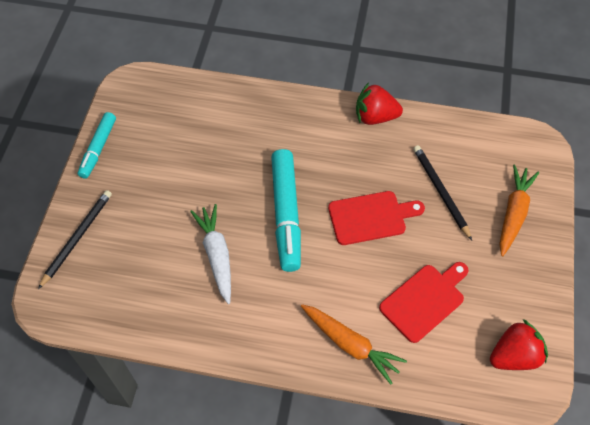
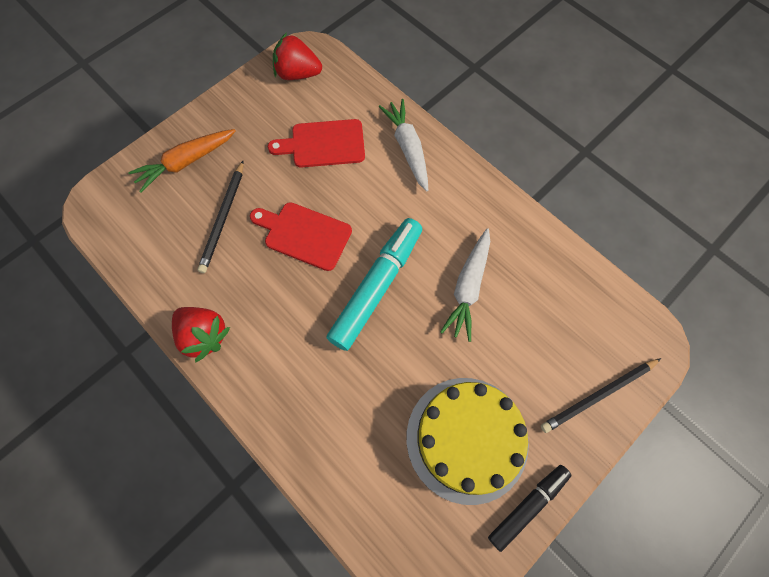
camera: 145 degrees left, 10 degrees up
(98, 148) = (527, 506): turquoise marker -> black marker
(158, 161) = (467, 439): none -> yellow cake
(350, 345) = (407, 148): orange carrot -> white carrot

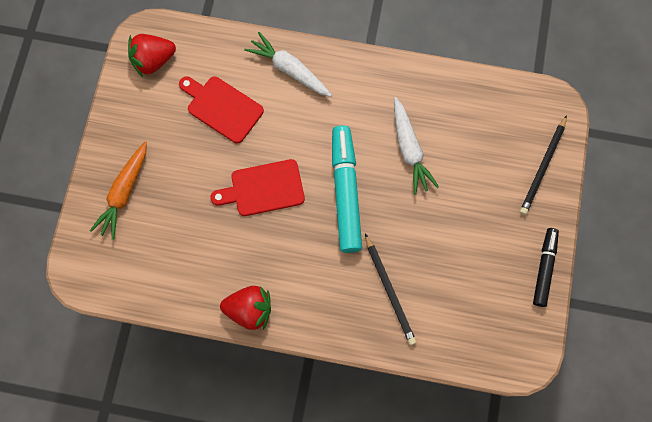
camera: 35 degrees left, 5 degrees up
(223, 218) = (191, 216): black pencil -> black pencil (389, 290)
(323, 144) = (222, 108): red cutting board -> red cutting board turned 75 degrees clockwise
(467, 439) = (479, 253): yellow cake -> none

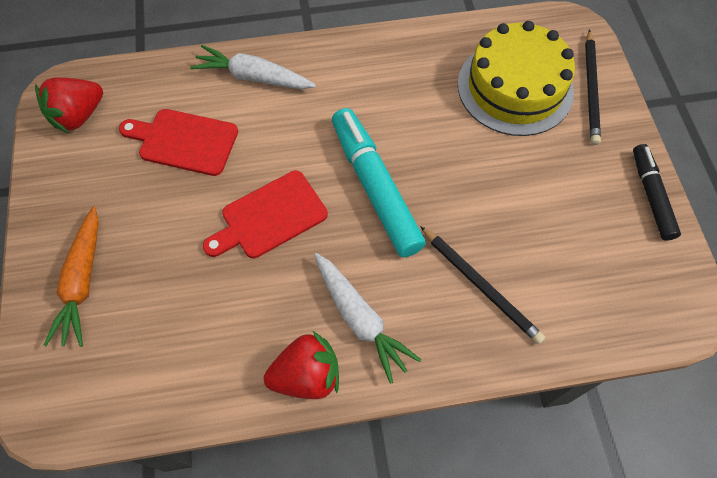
camera: 20 degrees left, 10 degrees down
(409, 149) = (431, 118): white carrot -> white carrot (360, 319)
(484, 146) = (515, 87): none -> yellow cake

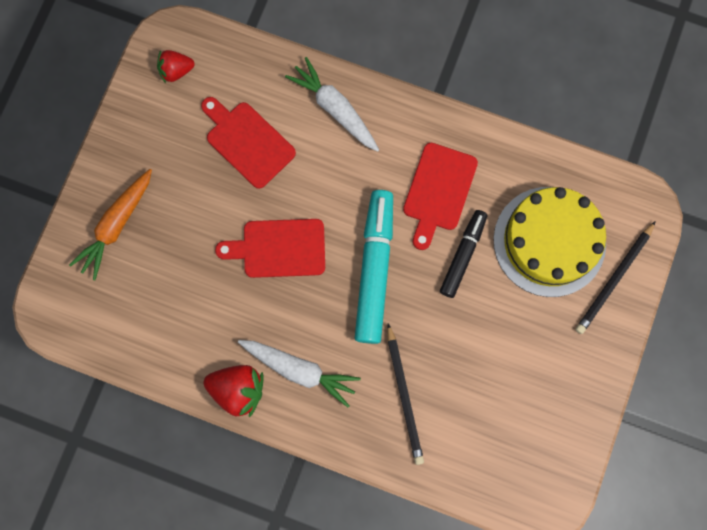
camera: 30 degrees right, 15 degrees up
(78, 116) = (176, 71): red strawberry -> red strawberry, size x0.65
(360, 319) = (300, 370): white carrot -> white carrot turned 60 degrees counterclockwise
(391, 96) = (438, 191): none -> red cutting board
(651, 196) = (591, 401): black marker -> black marker (463, 255)

